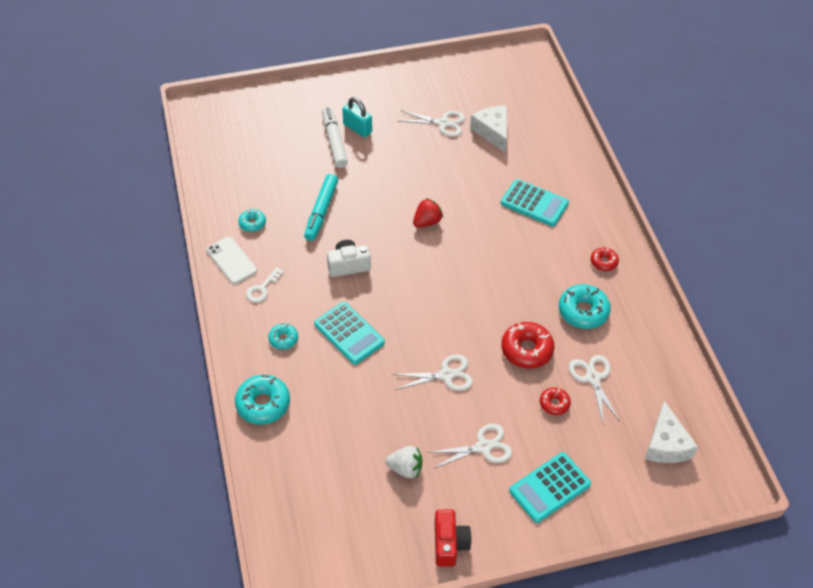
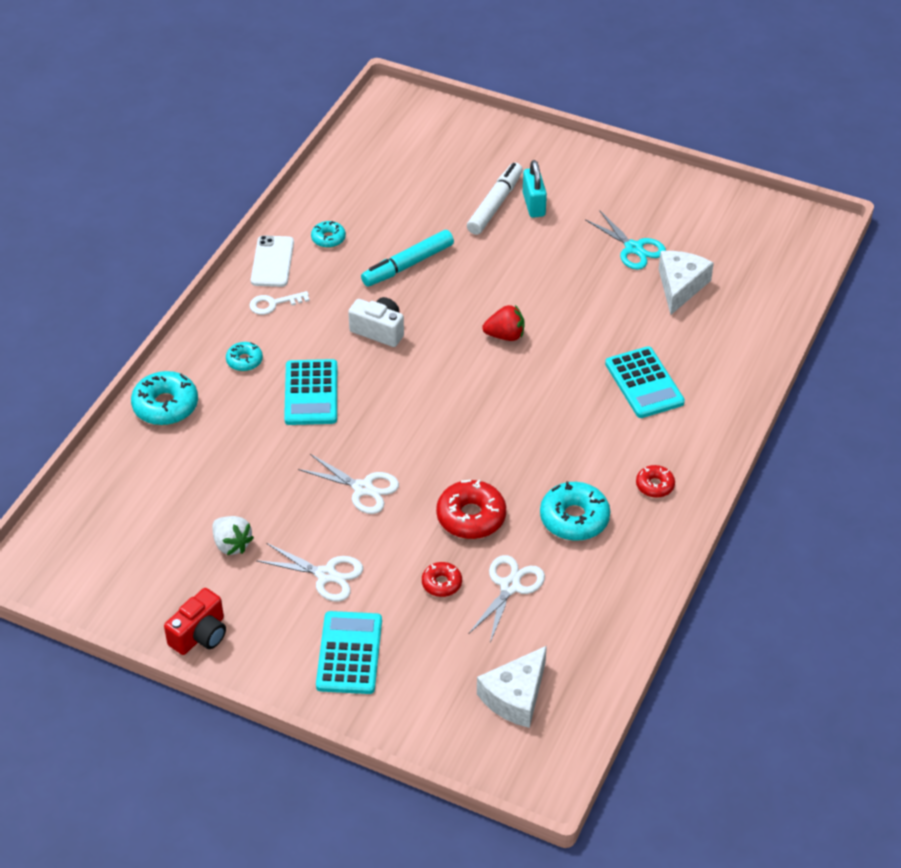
camera: 40 degrees right, 5 degrees down
(443, 123) = (634, 248): white scissors -> turquoise scissors
(549, 487) = (349, 653): turquoise calculator -> turquoise calculator turned 90 degrees clockwise

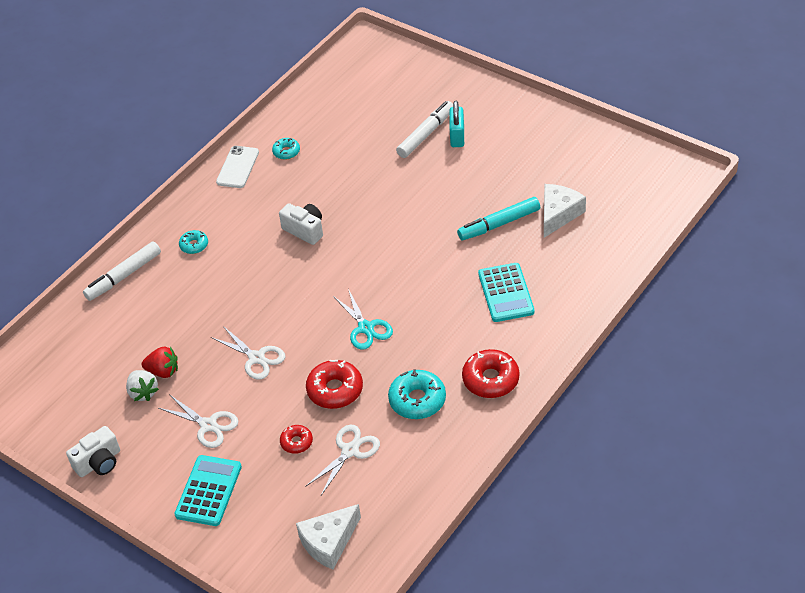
camera: 15 degrees right, 0 degrees up
(165, 405) = (124, 276): turquoise donut -> white marker
(200, 635) = (99, 462): red camera -> white camera
(273, 304) = (229, 201): white key -> none
(311, 393) = (238, 276): turquoise calculator -> none
(408, 265) = (343, 178): turquoise marker -> turquoise marker (499, 224)
(505, 335) = (404, 243): red strawberry -> red strawberry (163, 371)
(634, 248) = (529, 179): turquoise scissors -> turquoise scissors (366, 328)
(655, 485) = (490, 379): red donut -> red donut, size x1.77

